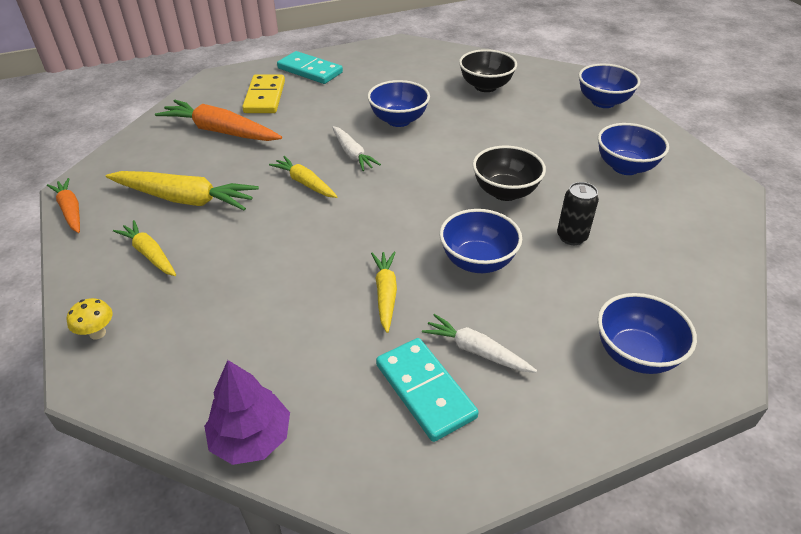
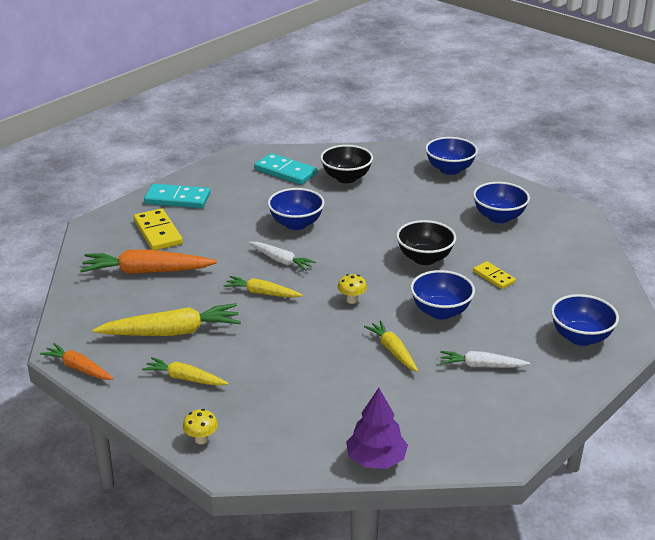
camera: 25 degrees left, 10 degrees down
(388, 217) = (352, 300): none -> yellow mushroom
(425, 391) = (466, 398): turquoise domino -> turquoise domino (285, 172)
(571, 237) = (494, 277): black can -> yellow domino

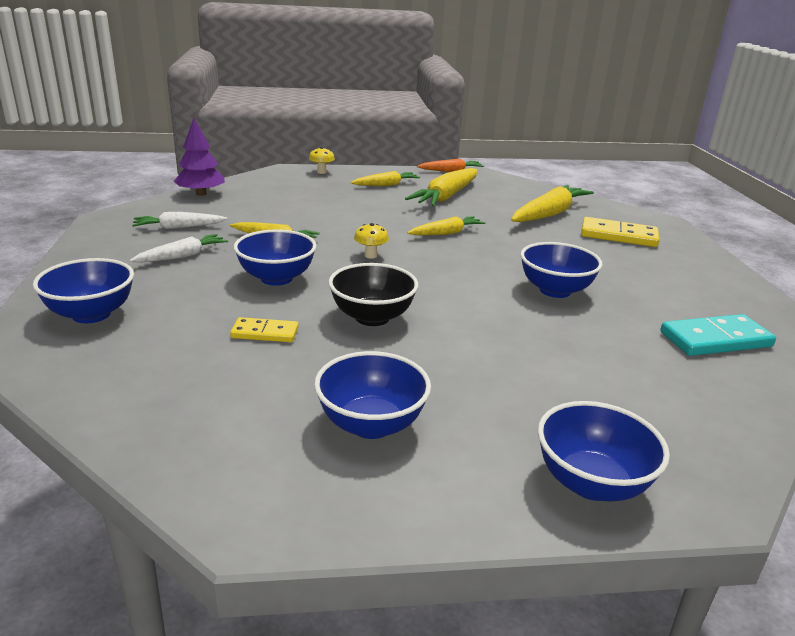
camera: 130 degrees right, 5 degrees down
(146, 272) = (549, 214): orange carrot -> yellow carrot
(177, 199) = (689, 263): turquoise domino -> none
(281, 261) = (488, 257): white carrot -> white carrot (178, 227)
(346, 178) = (652, 371): black bowl -> none

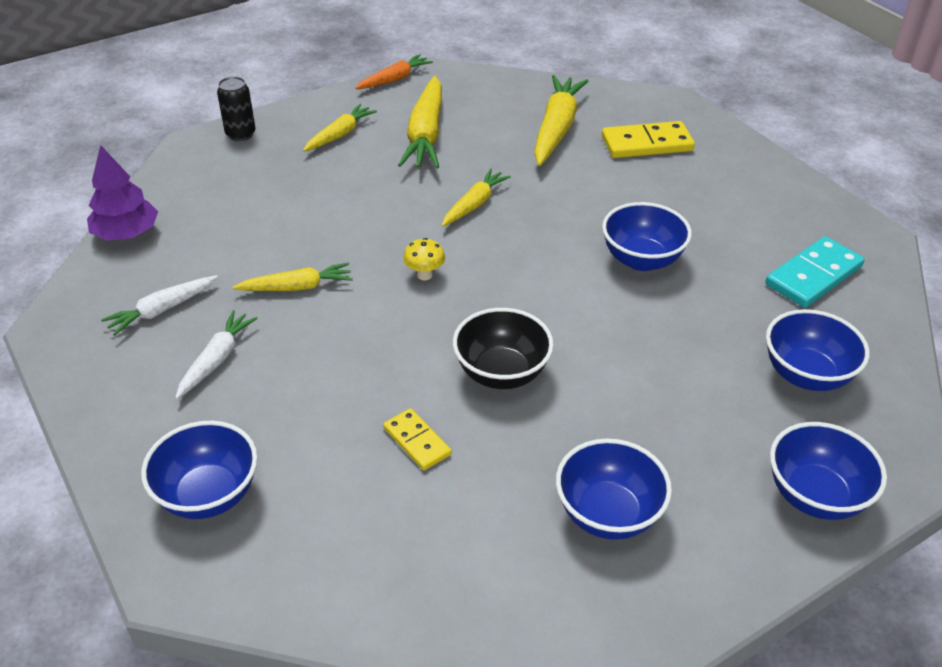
camera: 25 degrees left, 15 degrees up
(265, 333) = (417, 441): yellow domino -> yellow domino turned 75 degrees clockwise
(276, 278) = (356, 353): blue bowl -> blue bowl (806, 375)
(321, 172) = (240, 134): yellow mushroom -> black can

